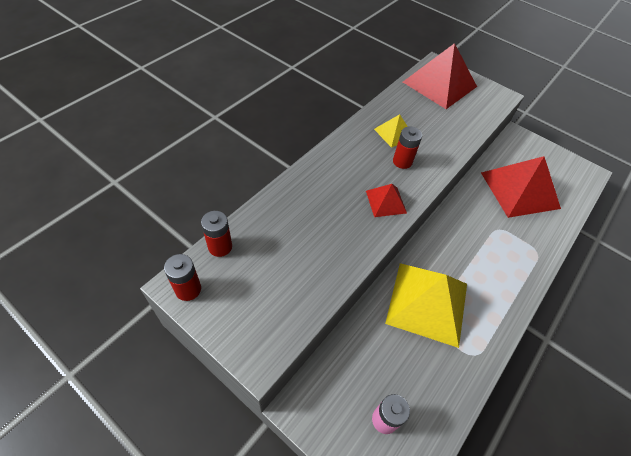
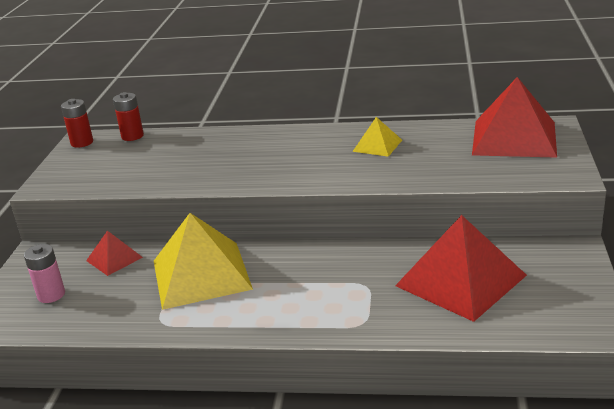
camera: 65 degrees right, 25 degrees down
(386, 202) = (268, 174): red pyramid -> red pyramid (114, 259)
(402, 161) = (339, 163): red battery -> none

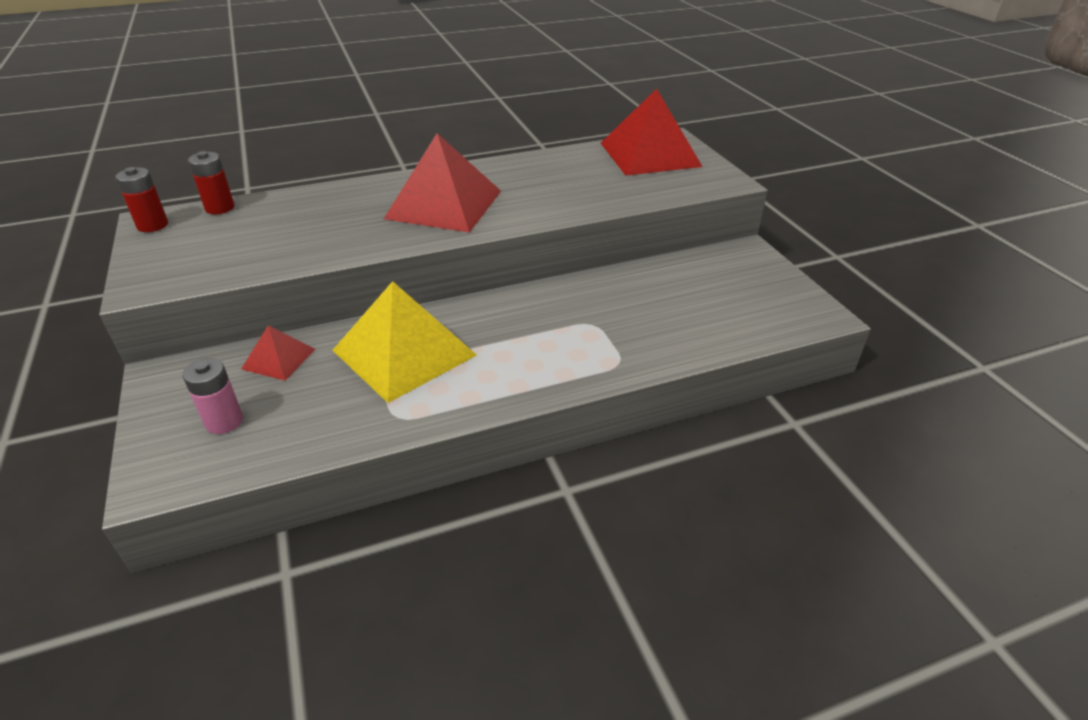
camera: 30 degrees left, 10 degrees up
(377, 145) = (525, 179): yellow pyramid -> none
(460, 280) = (676, 299): red pyramid -> red pyramid (444, 204)

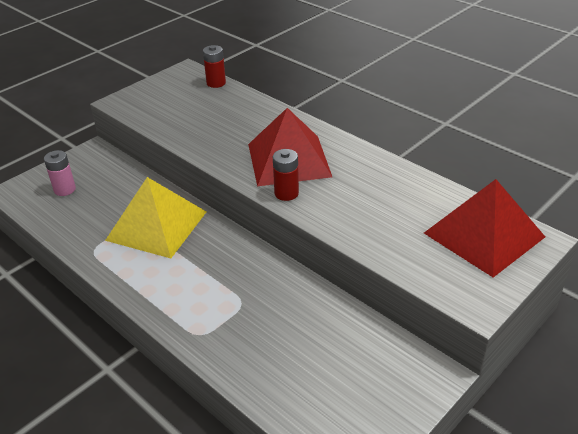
camera: 65 degrees right, 0 degrees up
(152, 225) = (181, 73): red battery -> red battery (286, 193)
(278, 359) = (125, 181): red pyramid -> none

